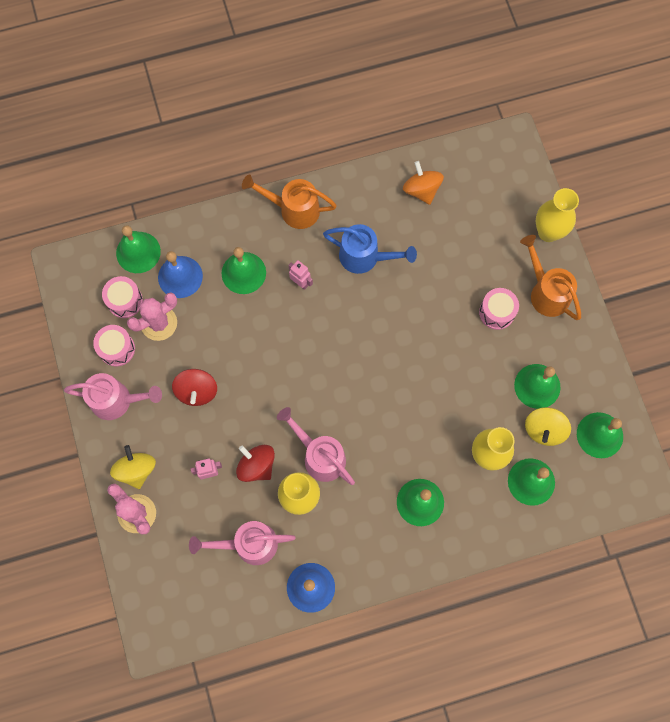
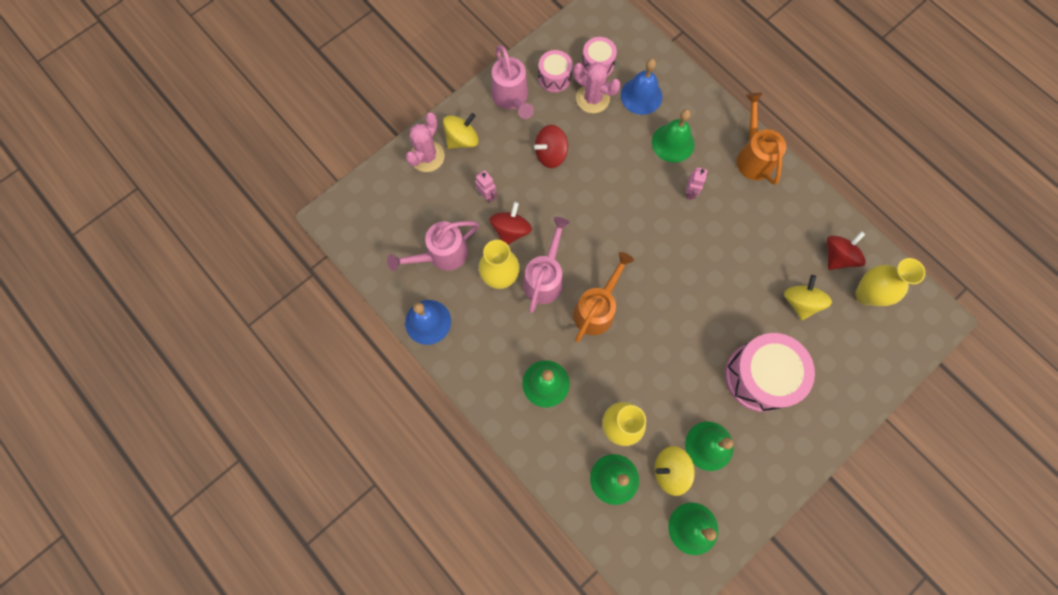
camera: 65 degrees right, 0 degrees up
(138, 252) = (644, 55): green bell -> none
(249, 544) = (442, 255): pink watering can -> pink watering can turned 90 degrees counterclockwise
(365, 257) = (744, 235): blue watering can -> none
(421, 190) = (837, 256): orange spinning top -> red spinning top
(447, 243) = (800, 302): none -> yellow spinning top
(496, 312) = (759, 376): pink drum -> pink drum, size x1.88
(546, 292) = (806, 415): orange watering can -> orange watering can (597, 309)
(548, 232) = (867, 392): yellow vase -> yellow vase (866, 294)

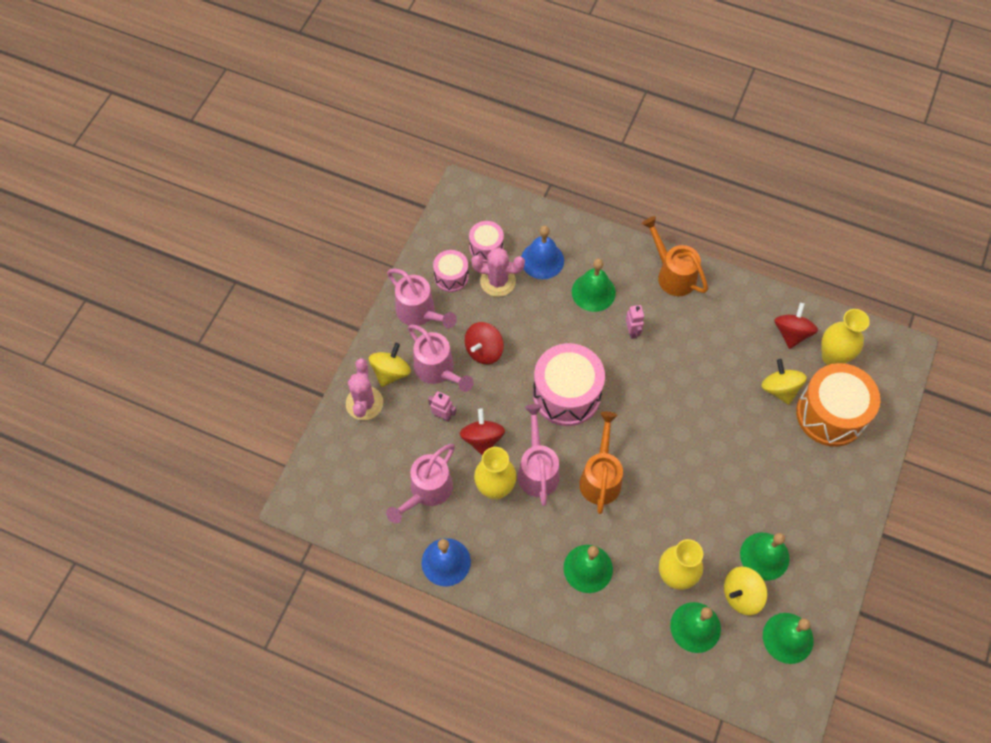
camera: 25 degrees left, 10 degrees down
(502, 154) = (438, 370): none -> pink watering can
(759, 376) = (777, 472): pink drum -> pink drum (566, 394)
(837, 346) = (830, 414): none -> orange drum

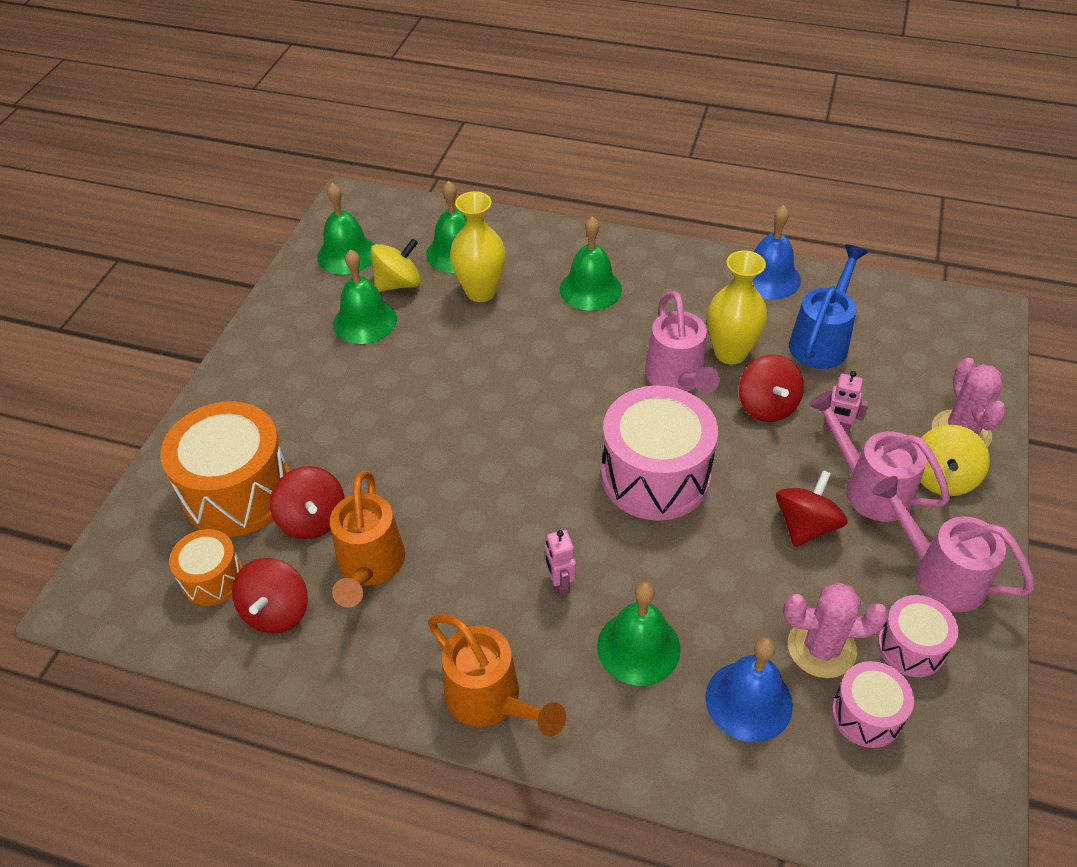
camera: 175 degrees right, 15 degrees down
(427, 491) = (821, 341): pink watering can -> blue watering can
(601, 477) = (587, 379): orange watering can -> orange watering can (369, 566)
(779, 389) = (313, 519): yellow spinning top -> red spinning top
(832, 357) = (212, 578): yellow vase -> orange drum

